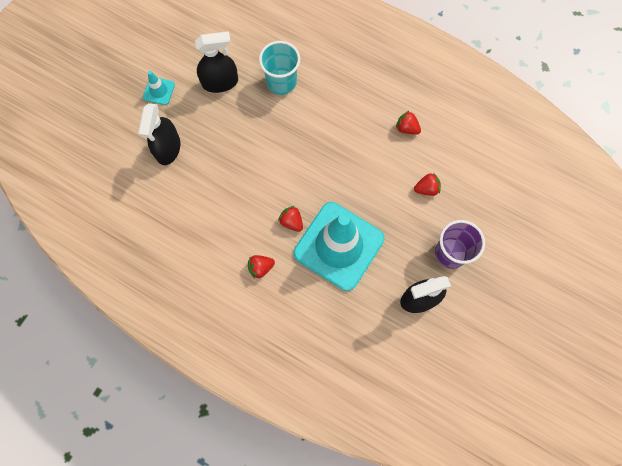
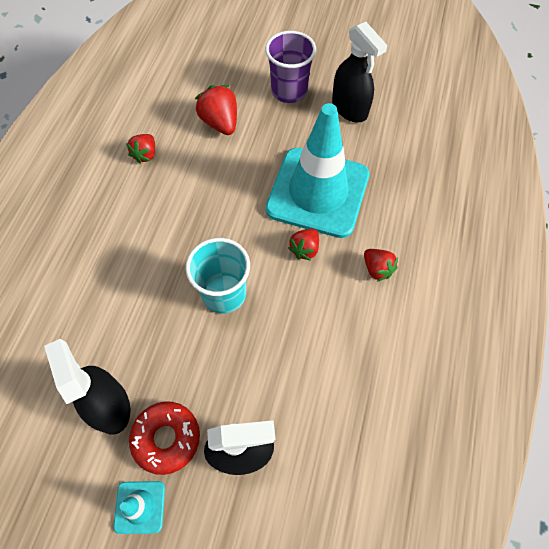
camera: 105 degrees left, 10 degrees down
(190, 110) = (166, 438): none -> red donut
(281, 82) = (98, 314): turquoise cup -> turquoise cup (224, 294)
(426, 189) = (220, 123): red strawberry -> red strawberry, size x1.55

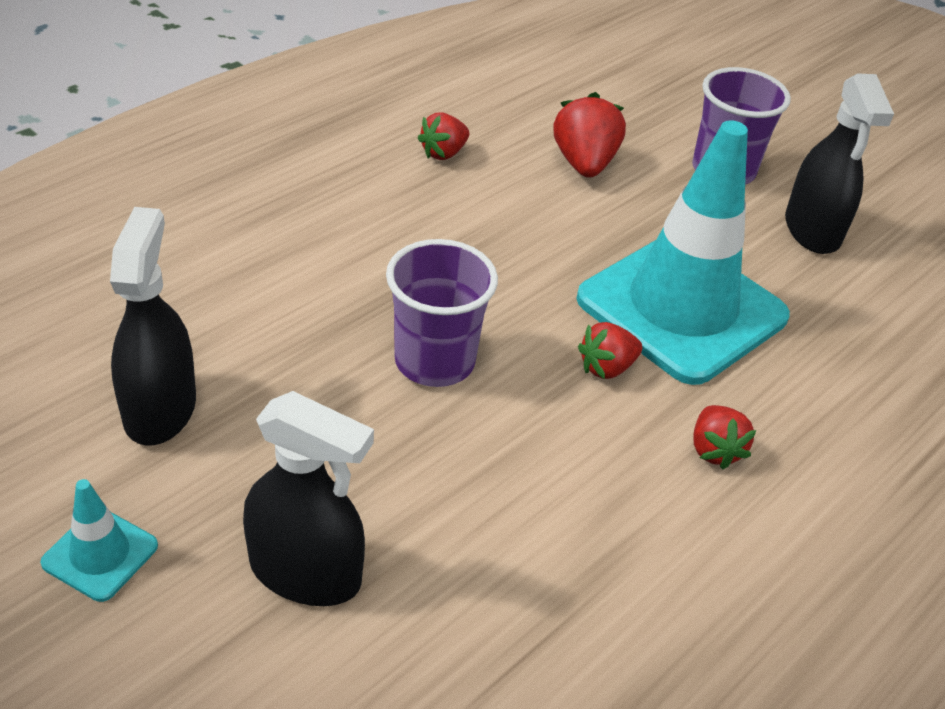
camera: 25 degrees right, 20 degrees down
(166, 438) = (207, 492): red donut -> none
(224, 294) = (434, 361): turquoise cup -> purple cup

